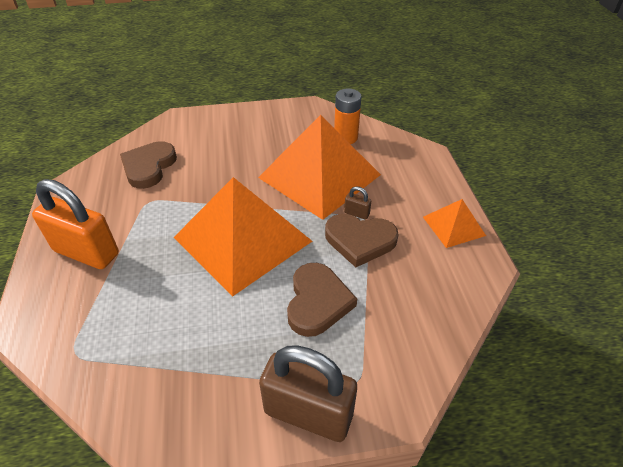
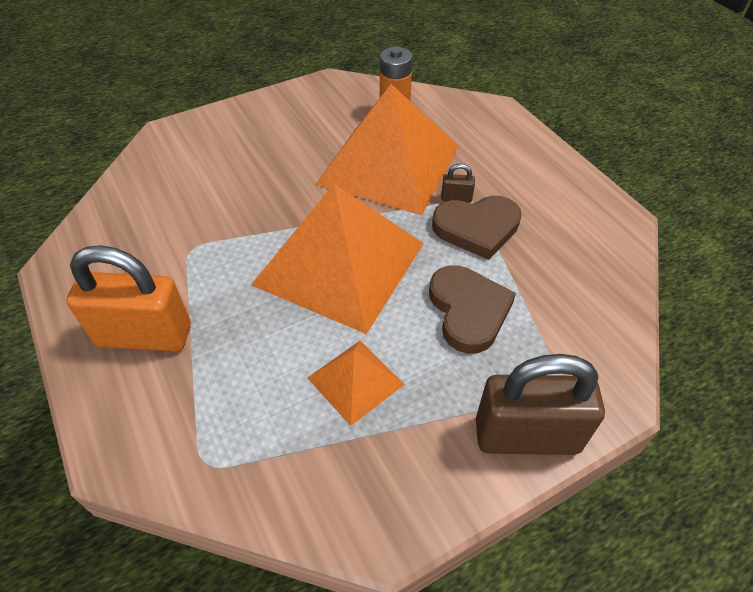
camera: 20 degrees left, 5 degrees up
(149, 167) = (164, 205): brown heart -> none
(453, 226) = (567, 185): orange pyramid -> orange pyramid (355, 381)

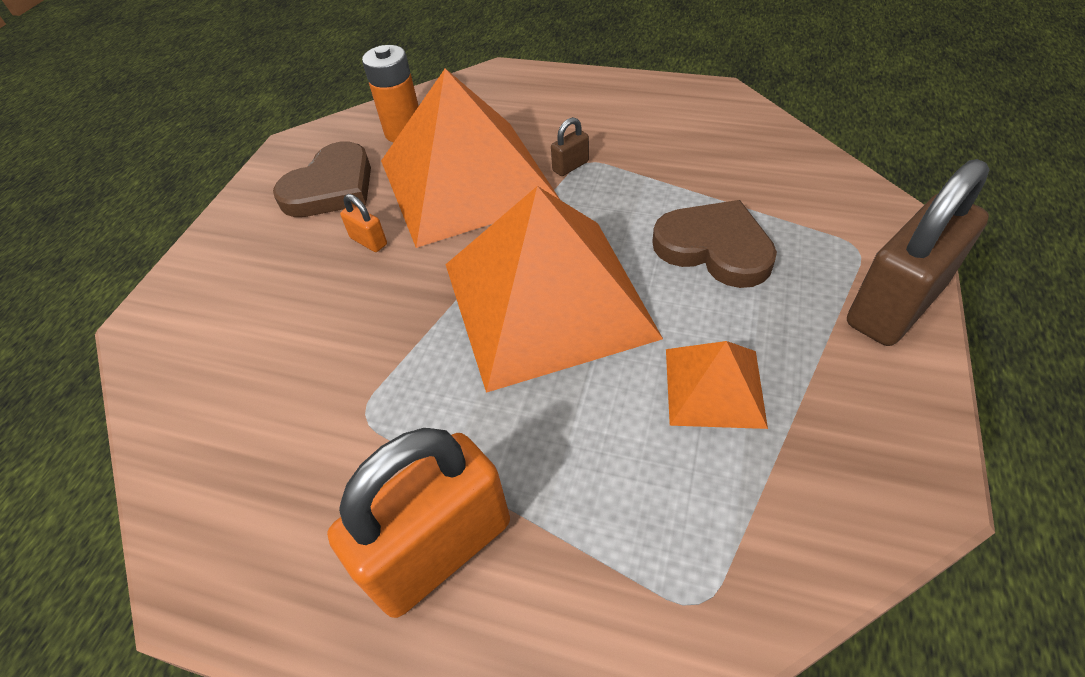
camera: 40 degrees left, 0 degrees up
(299, 163) = (369, 241): none -> orange padlock
(477, 228) = (624, 178): brown heart -> brown heart (331, 187)

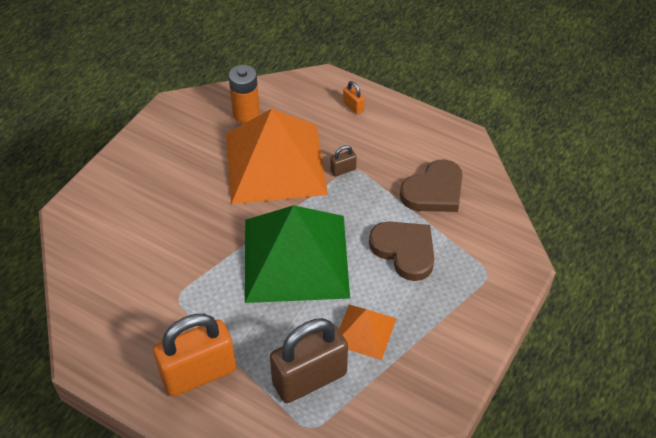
camera: 10 degrees right, 0 degrees up
(331, 187) = (190, 146): brown heart -> brown heart (434, 191)
(369, 241) = (204, 192): orange padlock -> orange padlock (353, 107)
(547, 299) = (296, 257): orange pyramid -> green pyramid
(894, 305) = (487, 313): brown padlock -> brown padlock (309, 379)

